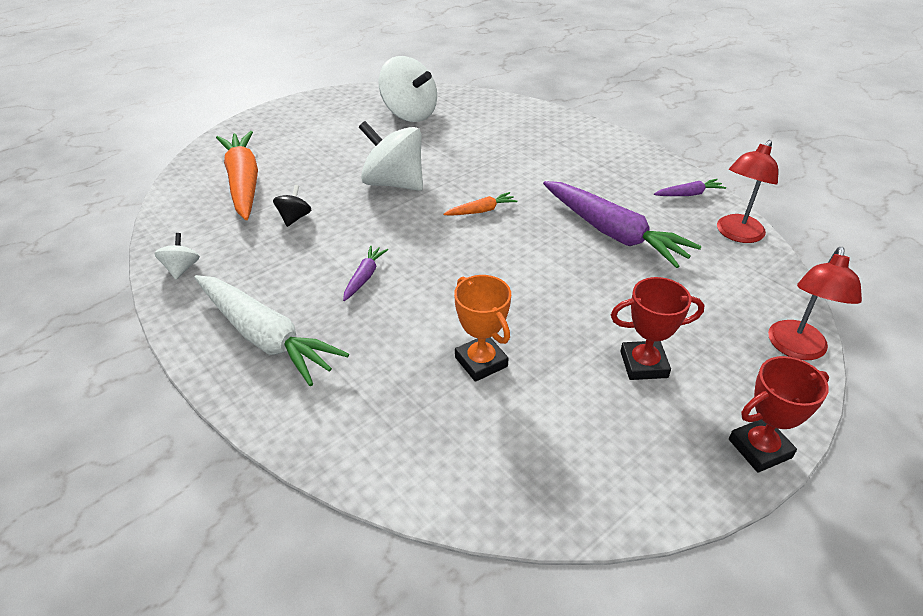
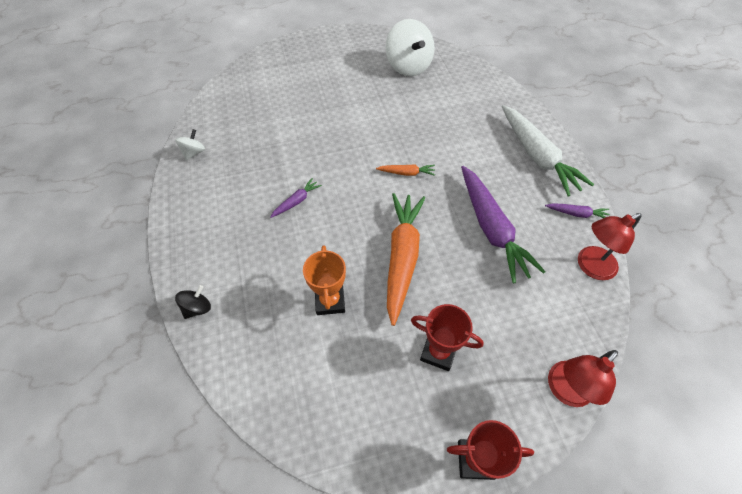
camera: 25 degrees right, 15 degrees up
(243, 183) = (265, 94): orange carrot -> orange carrot (402, 257)
(265, 337) = (212, 225): white carrot -> white carrot (537, 156)
(294, 218) = (280, 135): black spinning top -> black spinning top (197, 308)
(394, 183) = (361, 127): white spinning top -> none

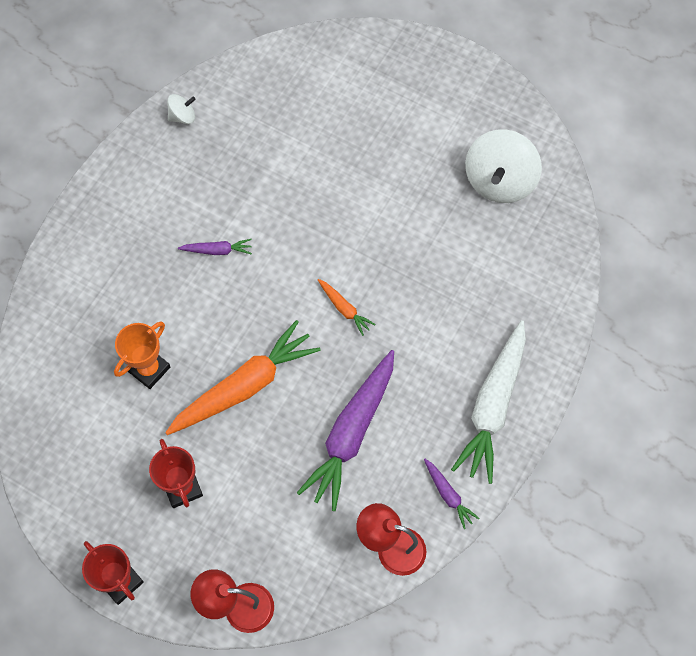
camera: 45 degrees right, 10 degrees up
(197, 308) = (51, 282): black spinning top -> none

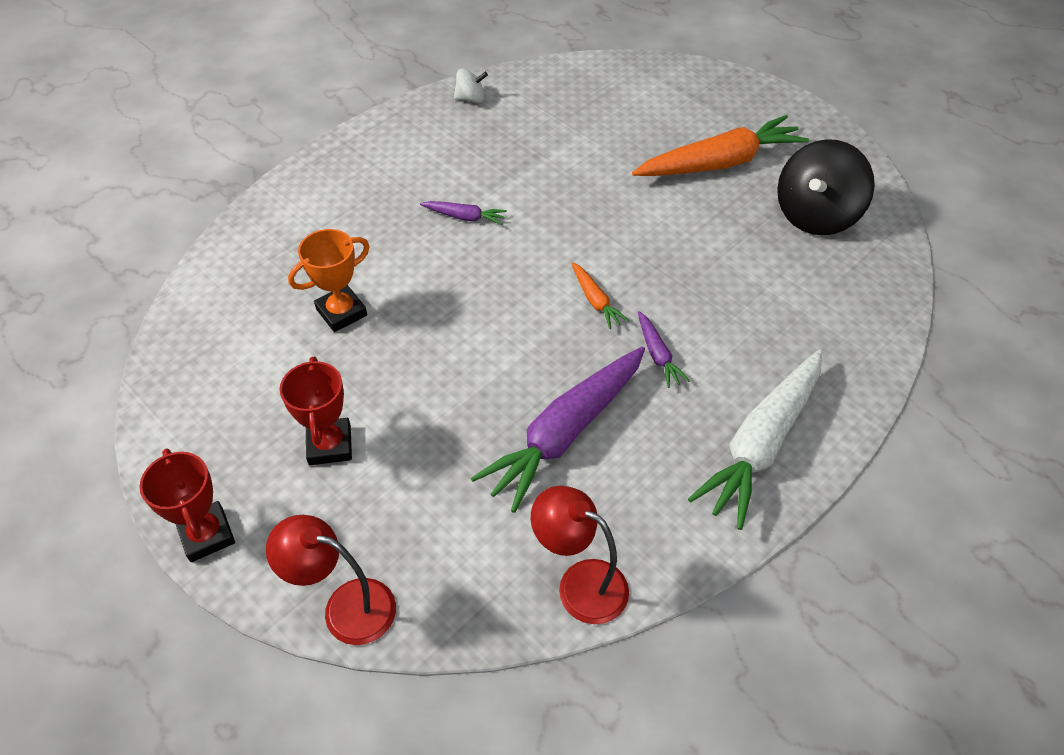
camera: 15 degrees right, 15 degrees down
(245, 386) = (448, 353): orange carrot -> orange carrot (719, 163)
(448, 495) = (676, 535): purple carrot -> purple carrot (657, 355)
(499, 181) = (815, 215): white spinning top -> black spinning top

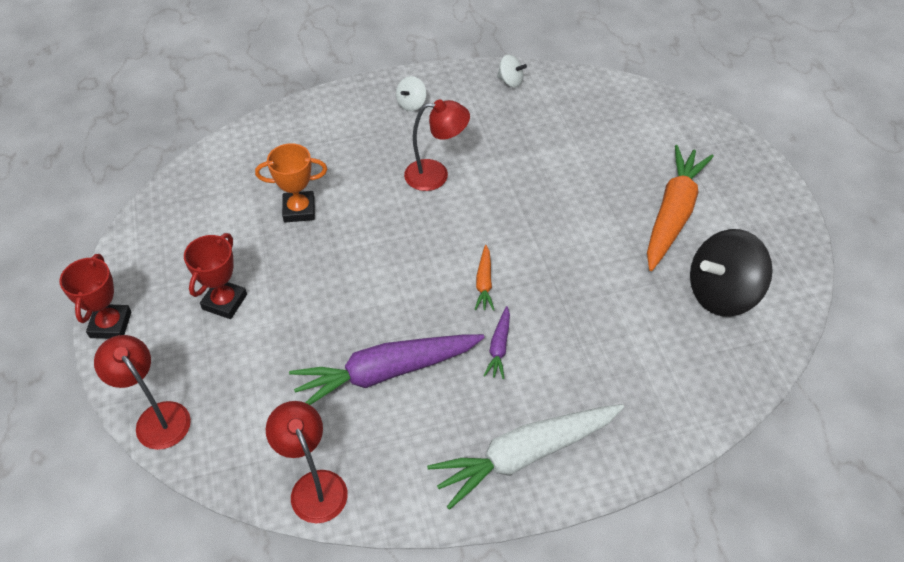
camera: 30 degrees right, 0 degrees up
(383, 157) = (411, 104): none -> white spinning top
(464, 217) = (436, 175): purple carrot -> red lamp
(719, 163) = (672, 214): orange carrot -> orange carrot turned 75 degrees counterclockwise

